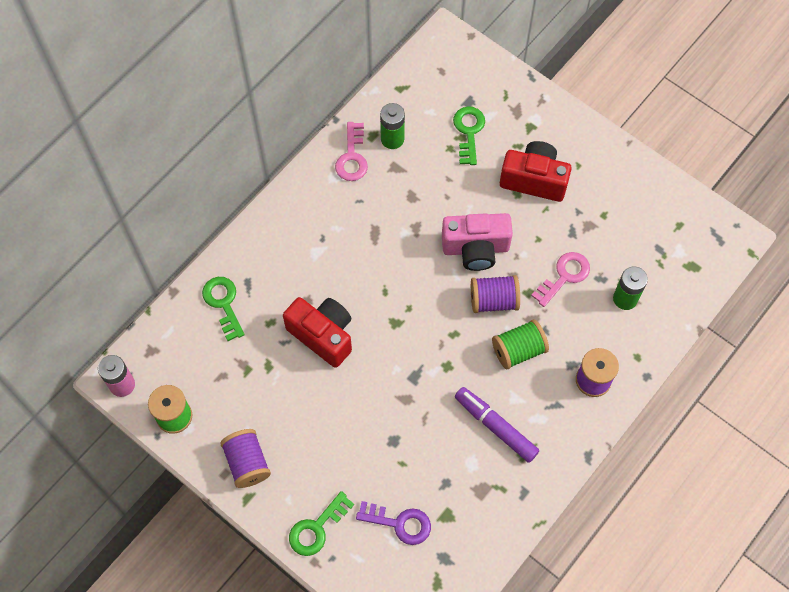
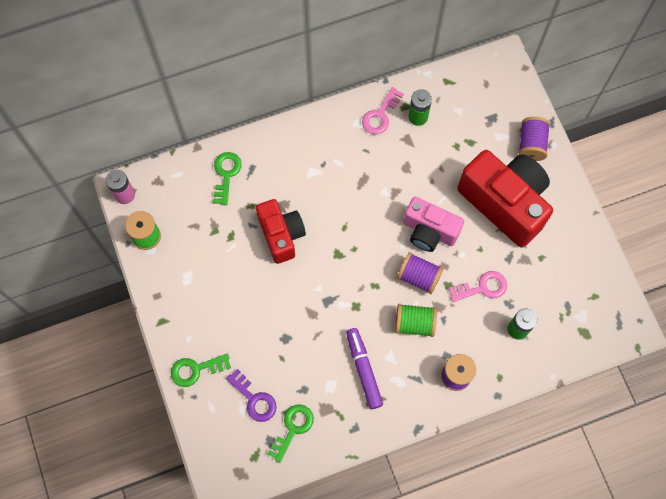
camera: 30 degrees right, 5 degrees up
(247, 463) = (176, 297): purple spool -> purple spool (531, 144)
(469, 131) = (478, 140): green key -> green key (293, 428)
(534, 180) = (504, 203): red camera -> red camera, size x1.63

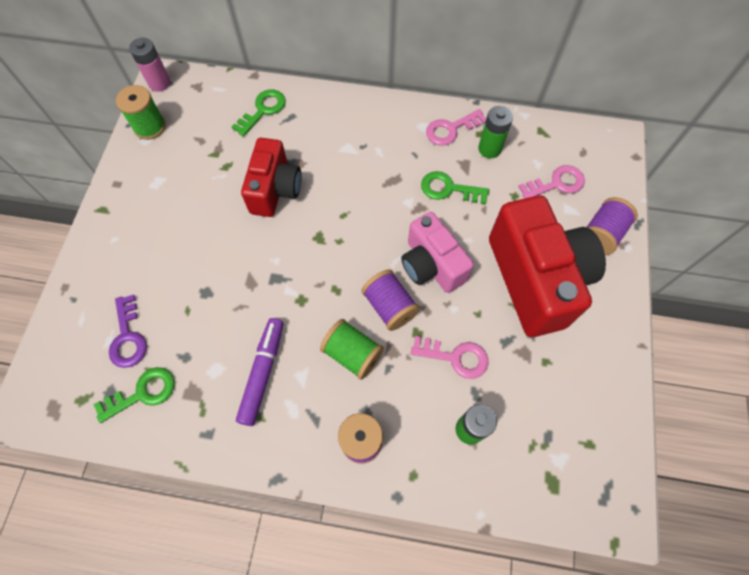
camera: 30 degrees right, 5 degrees down
(196, 369) = (96, 273): green key -> green key (448, 189)
(480, 120) = (556, 183): none -> pink key

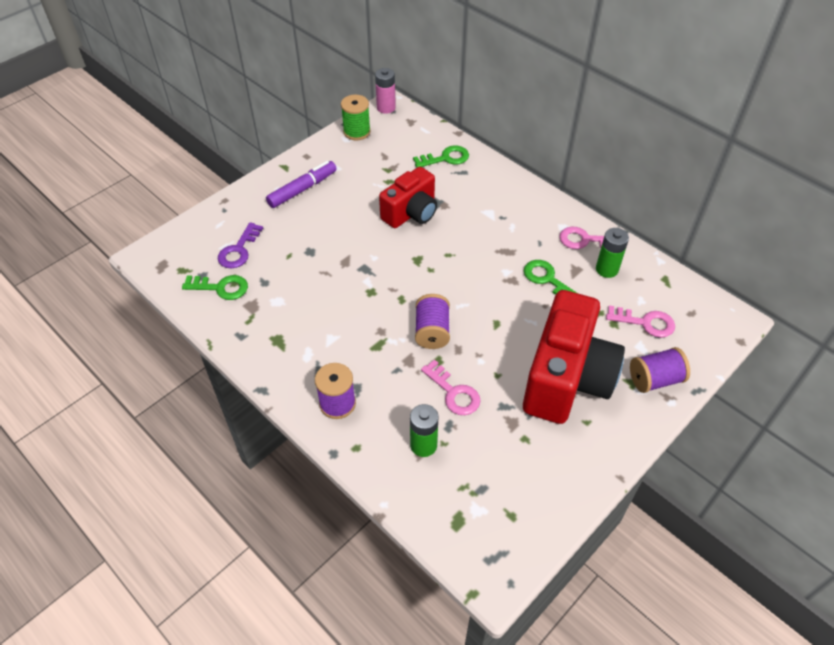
camera: 35 degrees right, 15 degrees down
(263, 373) = (307, 321): purple marker -> purple marker (303, 189)
(352, 354) = (378, 345): green spool -> none
(431, 265) = (488, 322): pink camera -> none

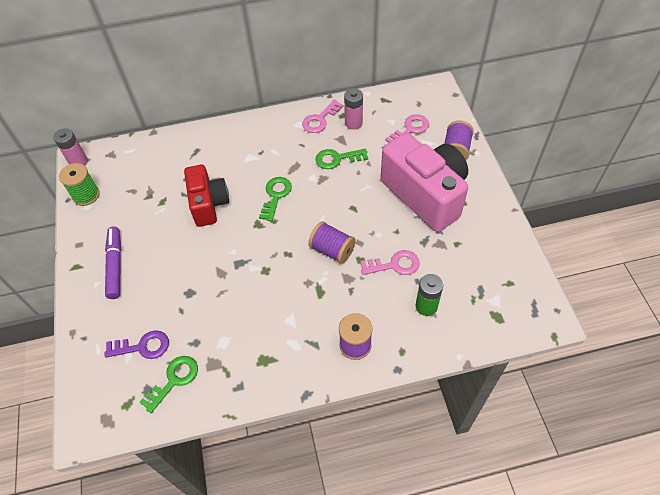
camera: 55 degrees left, 5 degrees up
(238, 250) = (143, 347): purple key -> purple key turned 60 degrees counterclockwise
(445, 158) = (172, 153): green key -> green key (276, 196)
(566, 378) = (425, 195): red camera -> pink camera
(607, 269) = (353, 123): green battery -> pink battery

